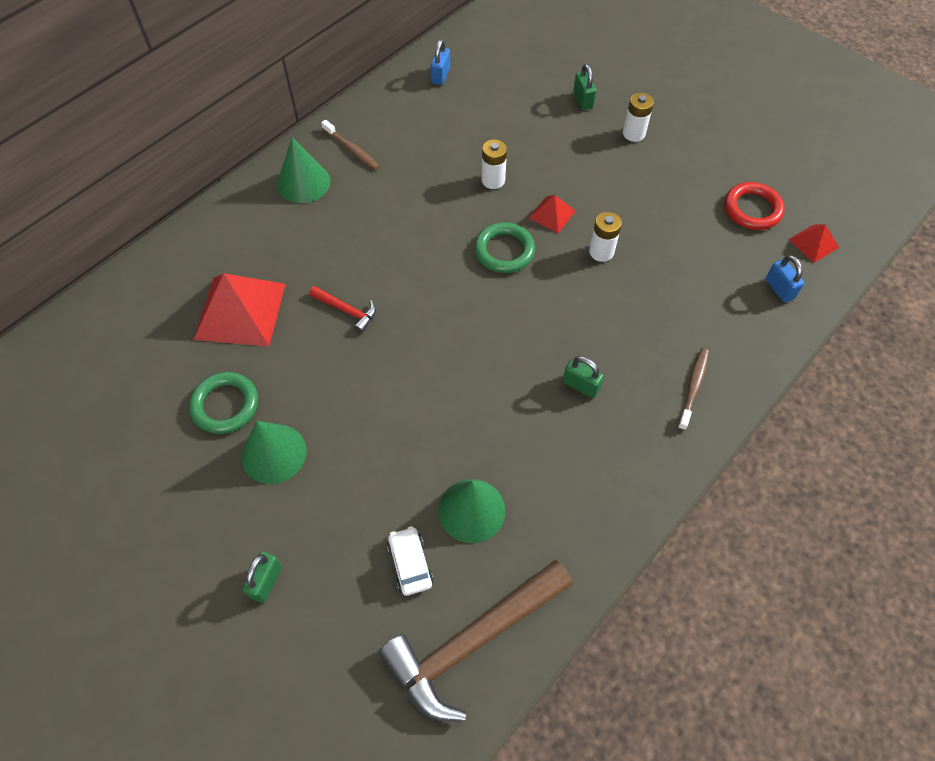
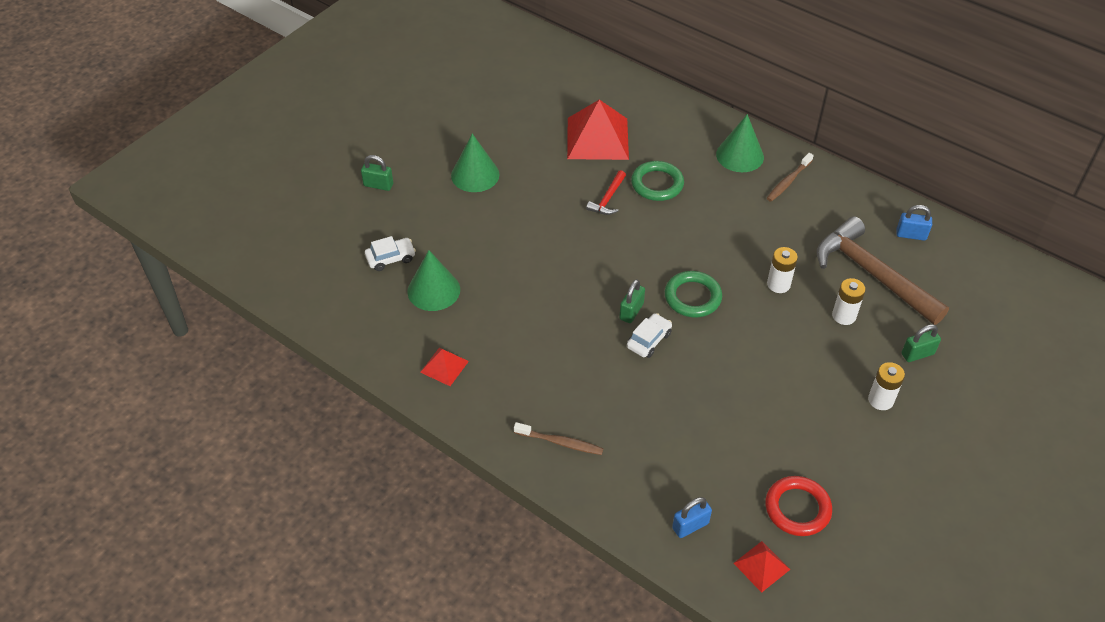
camera: 85 degrees right, 10 degrees down
(225, 405) = (513, 143): green ring -> green ring (657, 184)
(472, 641) = (333, 297): brown hammer -> brown hammer (872, 274)
(552, 214) = (746, 331): red pyramid -> red pyramid (444, 366)
(560, 295) = (649, 340): none -> white car
(581, 385) = (553, 357): green padlock -> green padlock (631, 311)
(601, 252) = (707, 371): white battery -> white battery (844, 316)

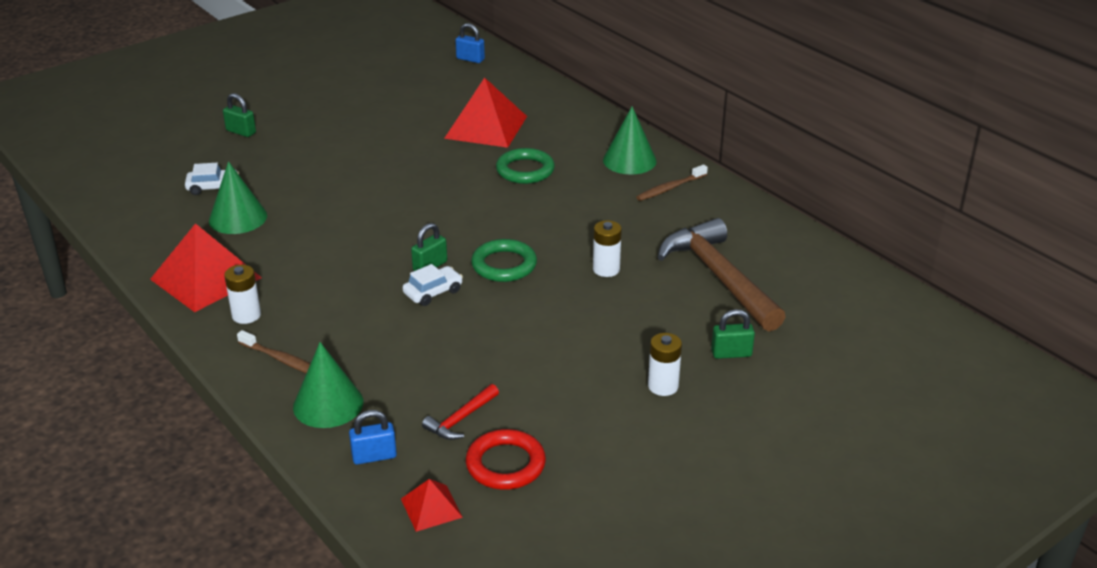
camera: 15 degrees right, 15 degrees down
(444, 366) = (206, 278): red pyramid -> red pyramid, size x2.03
(475, 175) = (341, 137): green cone -> green cone (328, 404)
(608, 199) = (465, 174): red hammer -> red hammer (461, 419)
(844, 316) = (664, 307): white battery -> white battery (246, 315)
(911, 235) = (784, 251): blue padlock -> blue padlock (470, 59)

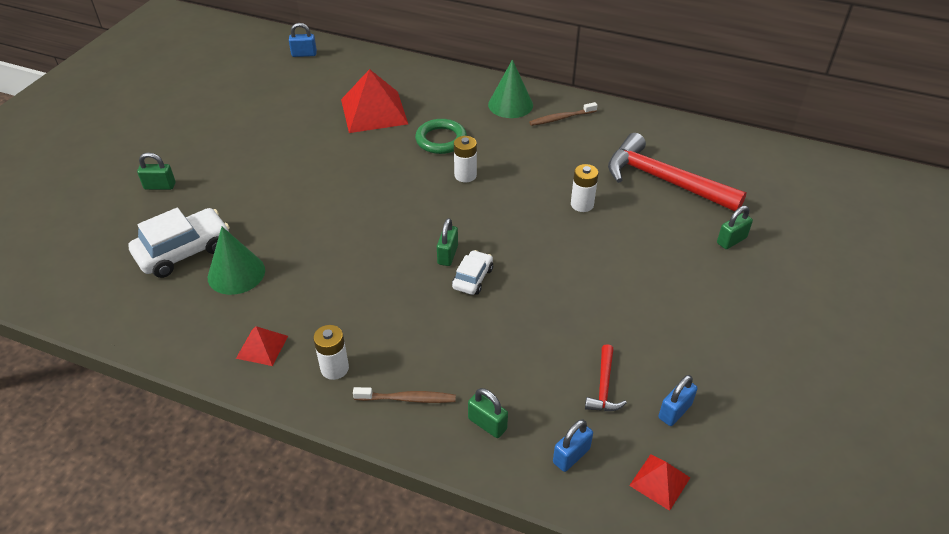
camera: 30 degrees left, 10 degrees up
(206, 278) = (262, 347): red pyramid -> red pyramid, size x0.49
(213, 187) = (184, 251): white car -> white car, size x1.78
(328, 404) = (487, 424): green cone -> green padlock
(504, 265) = (504, 230): green ring -> none
(505, 464) = (674, 411): red ring -> blue padlock
(663, 386) = (714, 288): white battery -> white battery (465, 175)
(670, 188) = (561, 118): brown toothbrush -> brown toothbrush turned 45 degrees clockwise
(719, 277) = (664, 180): brown hammer -> red hammer

